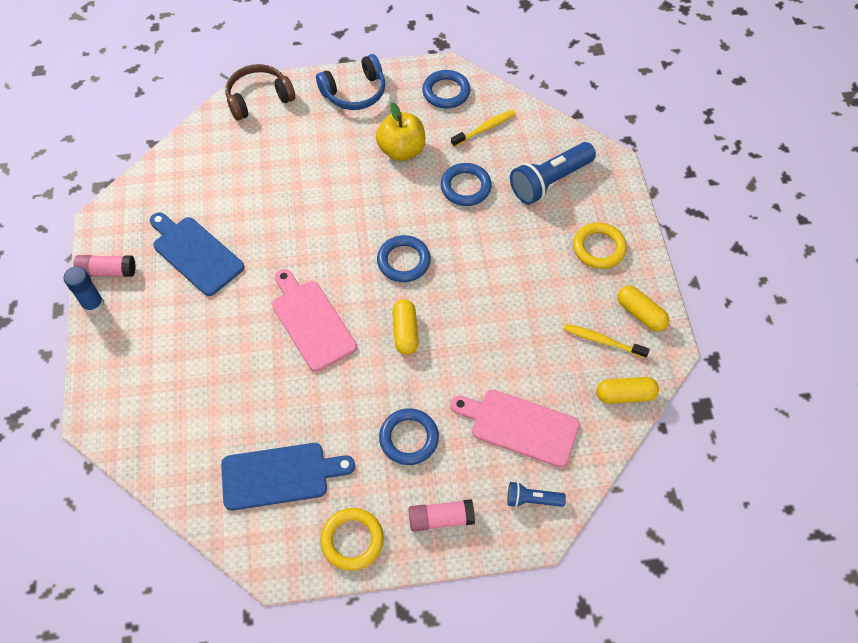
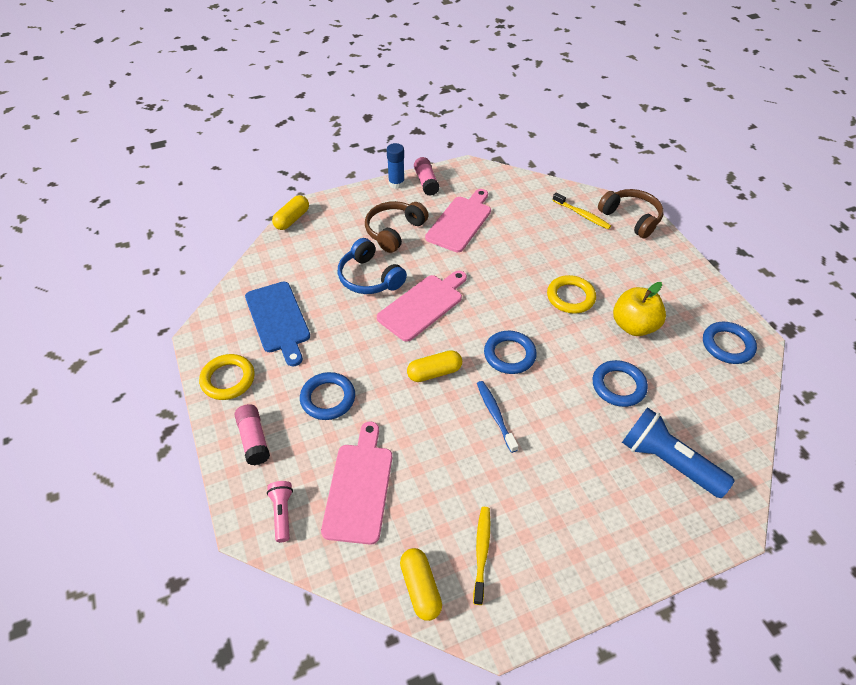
camera: 75 degrees right, 10 degrees down
(181, 325) = (394, 231): none -> brown headphones
(195, 253) = (460, 222): blue cutting board -> pink cutting board
(355, 92) = (679, 277): blue headphones -> blue headphones (369, 278)
(470, 293) = (495, 415): none -> blue toothbrush
(484, 129) = (701, 387): yellow toothbrush -> yellow toothbrush (582, 215)
(532, 499) = (282, 513): blue flashlight -> pink flashlight
(599, 248) = (602, 528): yellow ring -> yellow ring (570, 297)
(640, 314) = (532, 590): yellow capsule -> yellow capsule (292, 219)

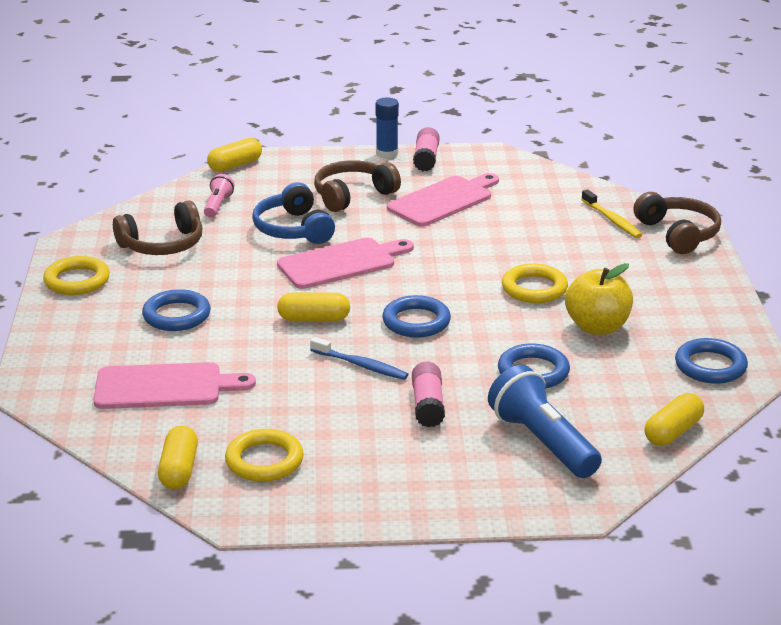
camera: 20 degrees right, 20 degrees down
(254, 439) = (75, 330): pink glue stick -> pink glue stick (428, 405)
(278, 320) = (163, 245): blue cutting board -> brown headphones
(282, 513) = (70, 388): pink flashlight -> pink flashlight (218, 205)
(359, 487) = (165, 387): pink cutting board -> pink cutting board turned 60 degrees clockwise
(481, 552) = (264, 461): yellow toothbrush -> yellow ring
(495, 415) = (360, 365): blue toothbrush -> blue toothbrush turned 120 degrees clockwise
(744, 422) = (673, 432): none -> yellow capsule

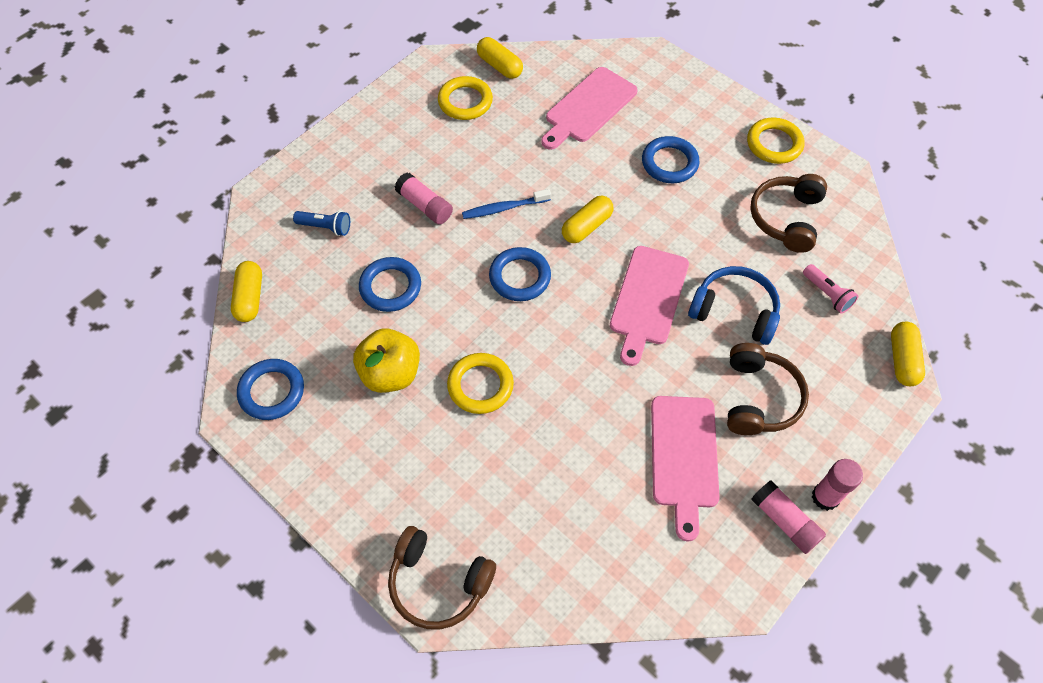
camera: 135 degrees right, 30 degrees up
(387, 154) = (825, 497): blue glue stick -> pink glue stick
(542, 442) = (325, 227): blue flashlight -> blue flashlight, size x0.52
(612, 220) = (516, 556): yellow toothbrush -> none

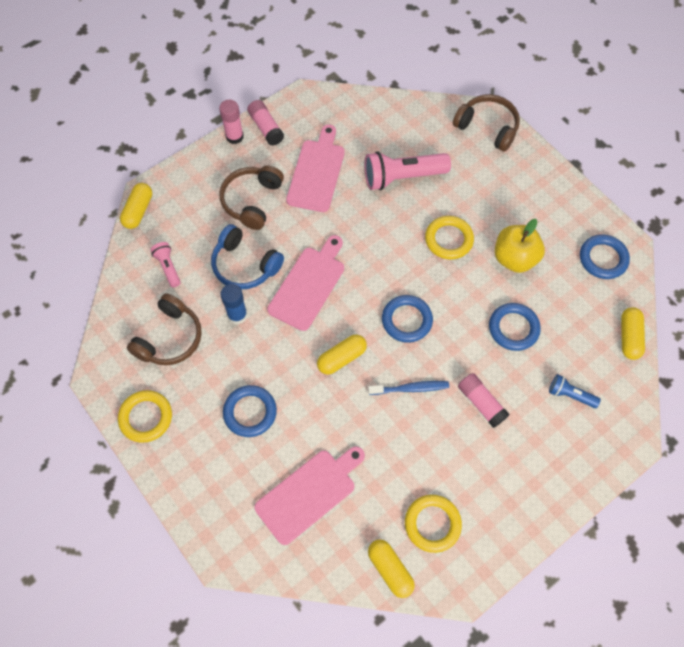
camera: 170 degrees left, 5 degrees up
(558, 470) = (402, 177): none -> pink flashlight
(720, 253) = (237, 315): none -> blue glue stick

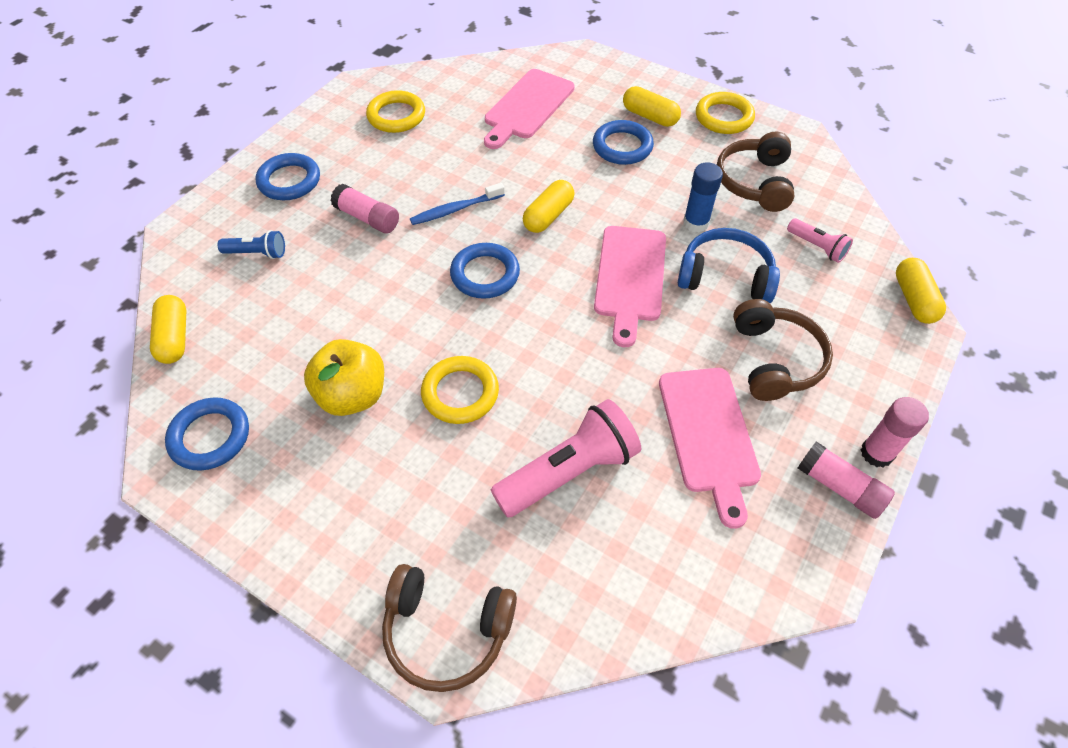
camera: 160 degrees right, 10 degrees down
(390, 569) = (427, 80): yellow capsule -> yellow capsule (650, 116)
(513, 328) = (340, 304): blue ring -> blue ring (289, 181)

